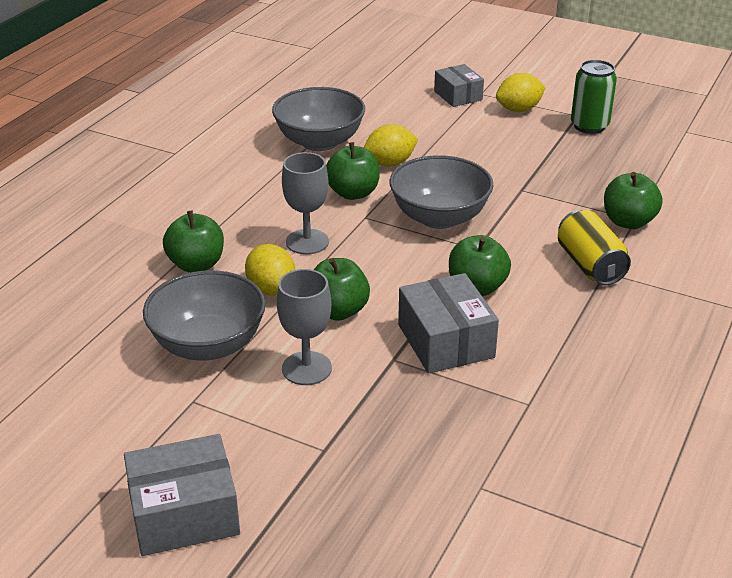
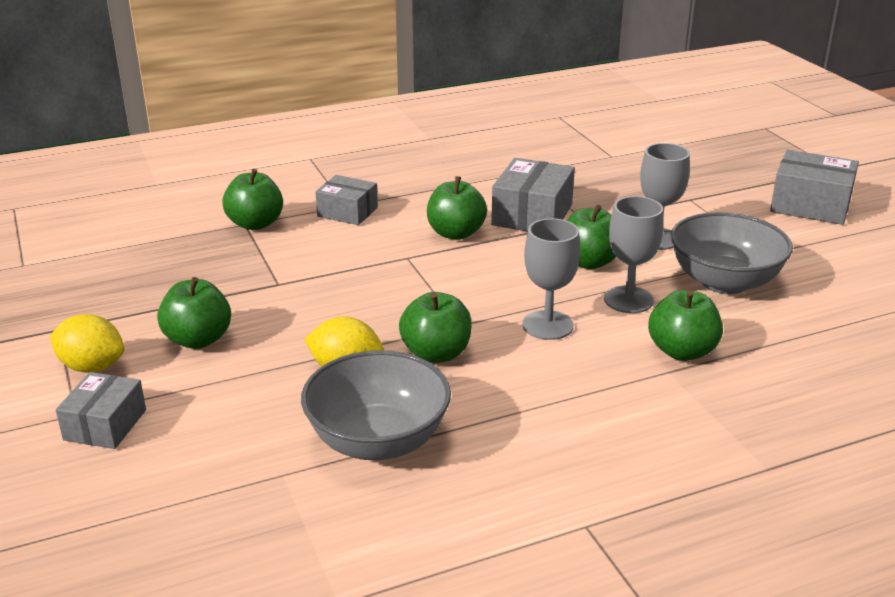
camera: 140 degrees left, 5 degrees down
(271, 289) = (628, 300): yellow lemon -> grey goblet
(439, 217) = (394, 293): grey bowl -> none
(496, 142) = (198, 339): none -> green apple
(589, 126) = (81, 311): green can -> none
(590, 265) = (347, 212): yellow can -> grey box

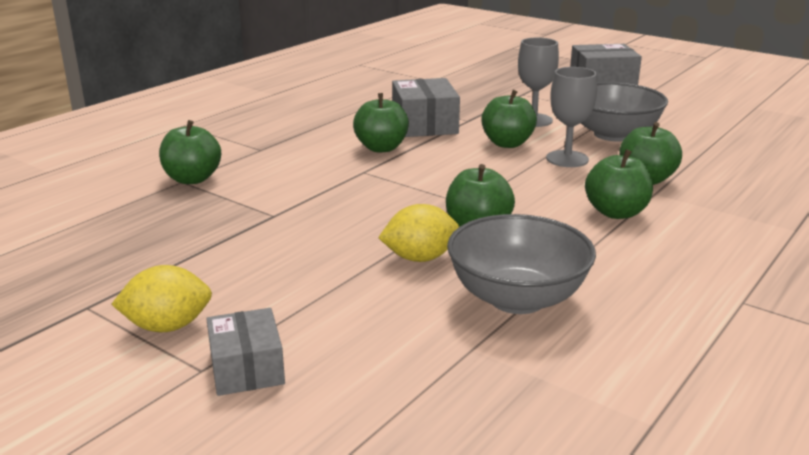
camera: 30 degrees left, 5 degrees down
(198, 339) = (252, 274): green apple -> green apple (616, 212)
(347, 212) = (269, 153): grey box -> none
(547, 325) = (534, 188): grey goblet -> none

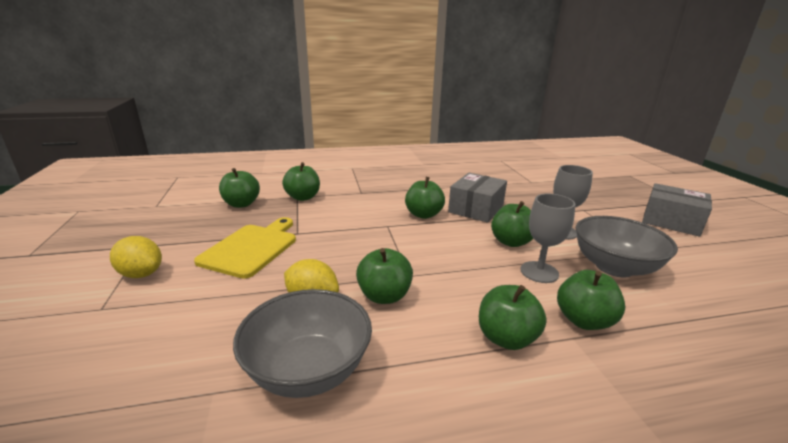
camera: 40 degrees right, 0 degrees up
(118, 215) = (241, 204): none -> green apple
(246, 368) = (113, 321): grey box -> none
(251, 249) = (251, 248): none -> yellow cutting board

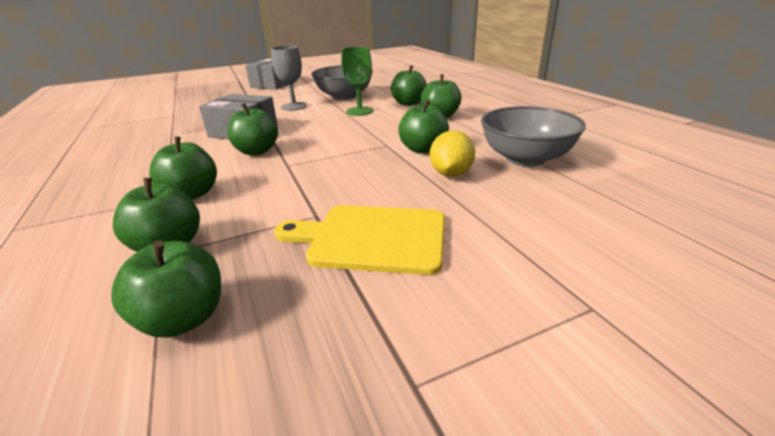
camera: 100 degrees left, 5 degrees up
(141, 274) = (498, 317): yellow lemon -> none
(511, 242) = (315, 118): green apple -> green apple (192, 194)
(539, 272) = (360, 111): grey goblet -> green goblet

